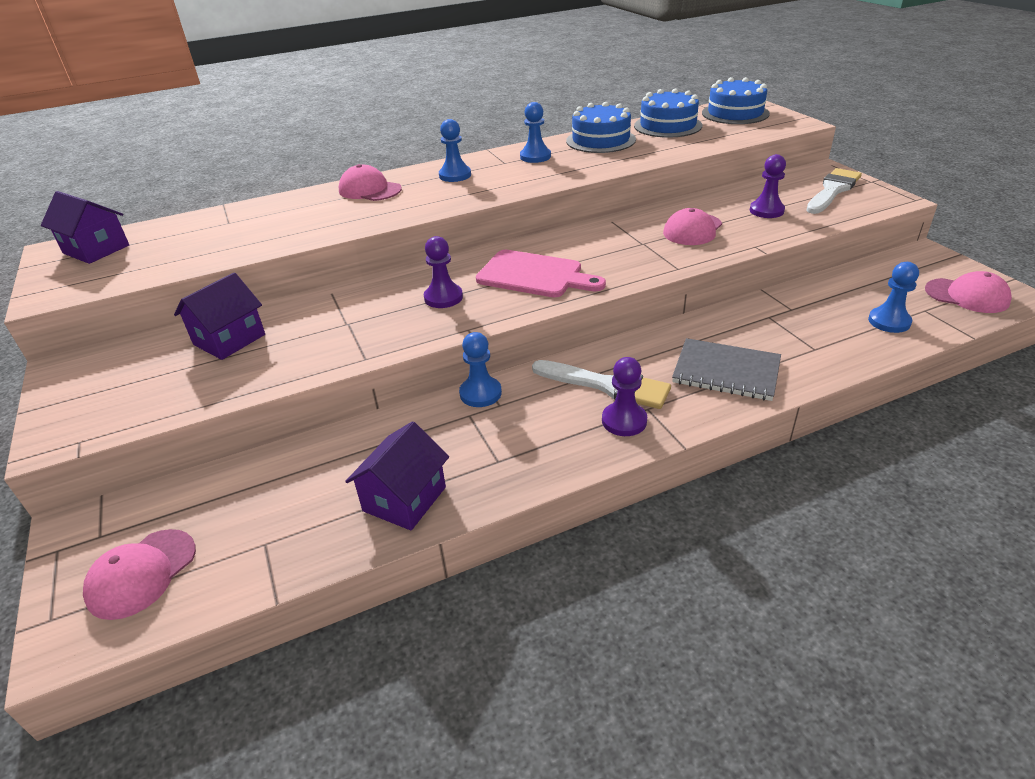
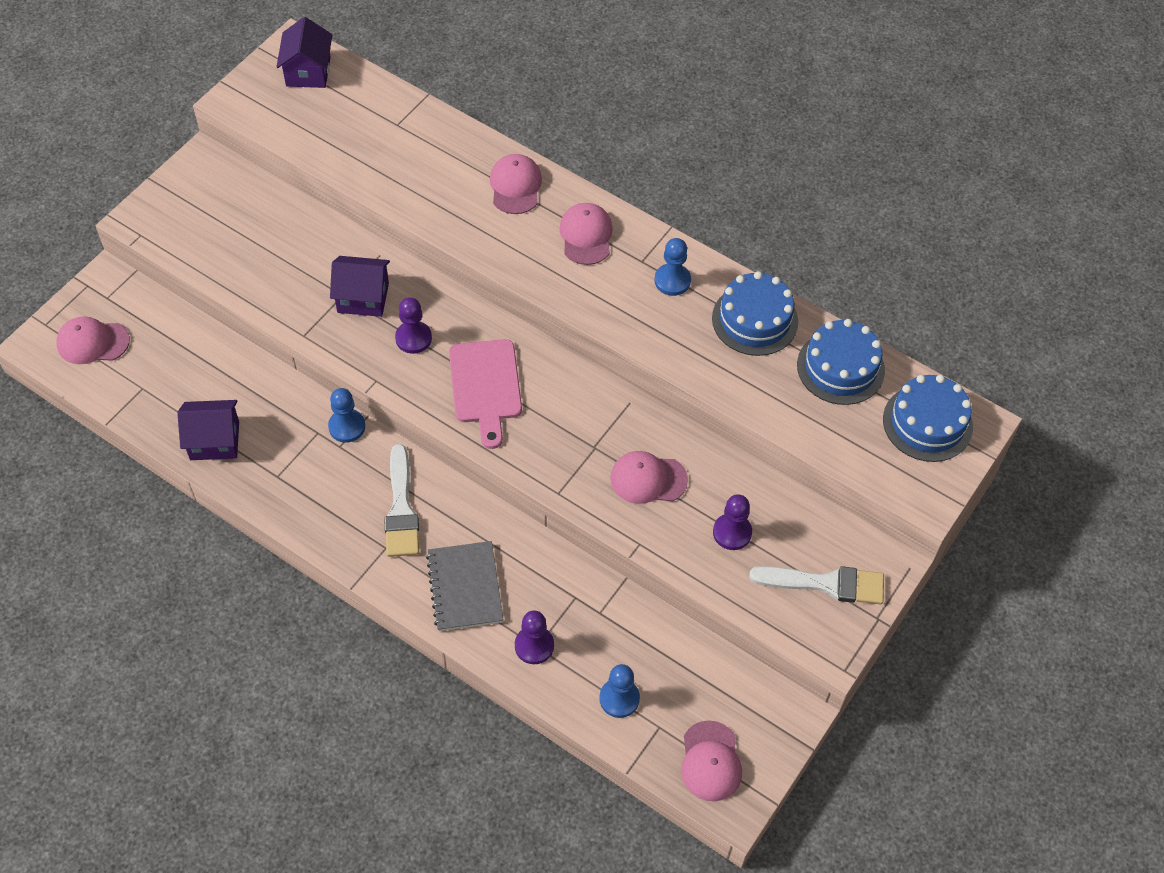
camera: 55 degrees right, 20 degrees up
(229, 339) = (283, 233): purple house -> purple house (363, 298)
(455, 175) = (586, 235): blue pawn -> pink cap
(624, 421) = (362, 537): purple pawn -> purple pawn (534, 646)

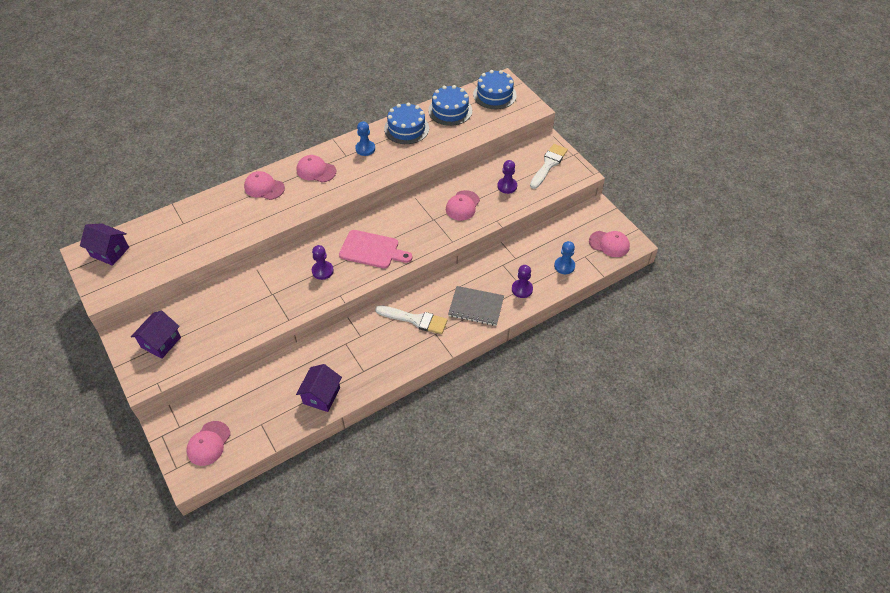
camera: 65 degrees left, 5 degrees down
(347, 427) = (349, 329): blue pawn -> none
(363, 298) = (281, 285): purple house -> purple house (161, 342)

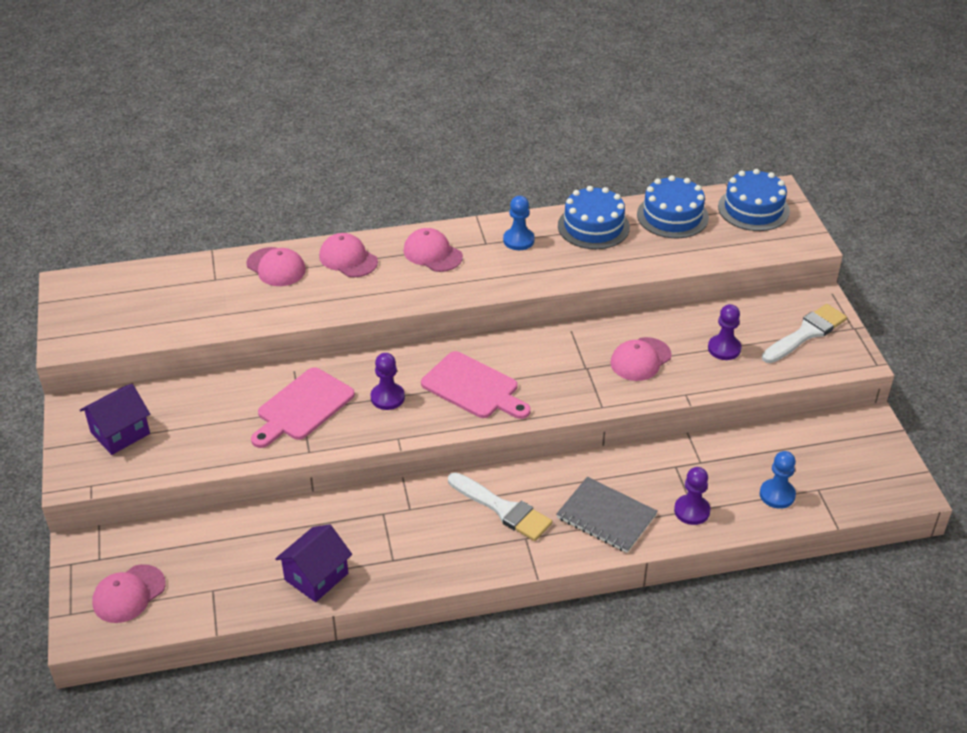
camera: 20 degrees right, 10 degrees down
(110, 252) = (101, 292): purple house -> none
(272, 292) = (302, 407): none -> pink cutting board
(609, 244) = (868, 481): pink cap -> pink cap (276, 267)

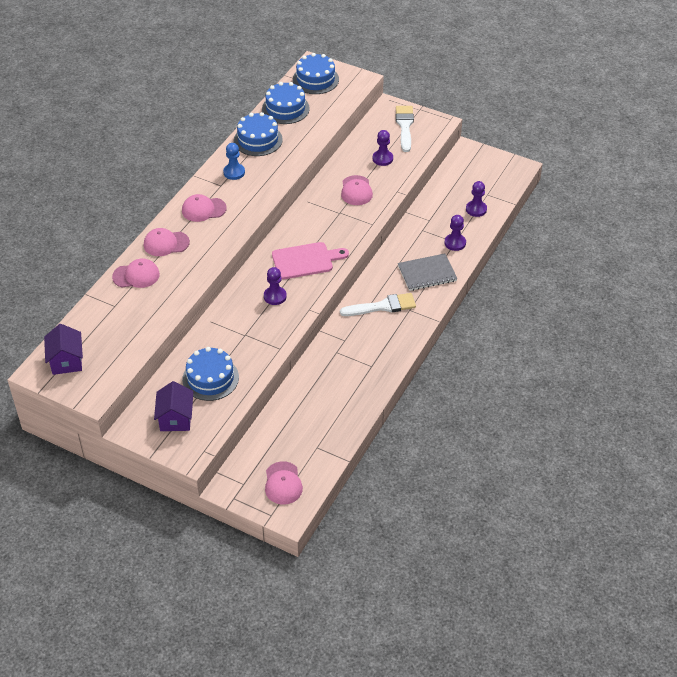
camera: 50 degrees left, 5 degrees up
(206, 423) = (210, 378): none -> blue cake
(302, 407) = (243, 333): pink cutting board -> none
(316, 576) = (351, 401): purple house -> purple house (66, 361)
(777, 495) = (476, 209): blue pawn -> purple pawn

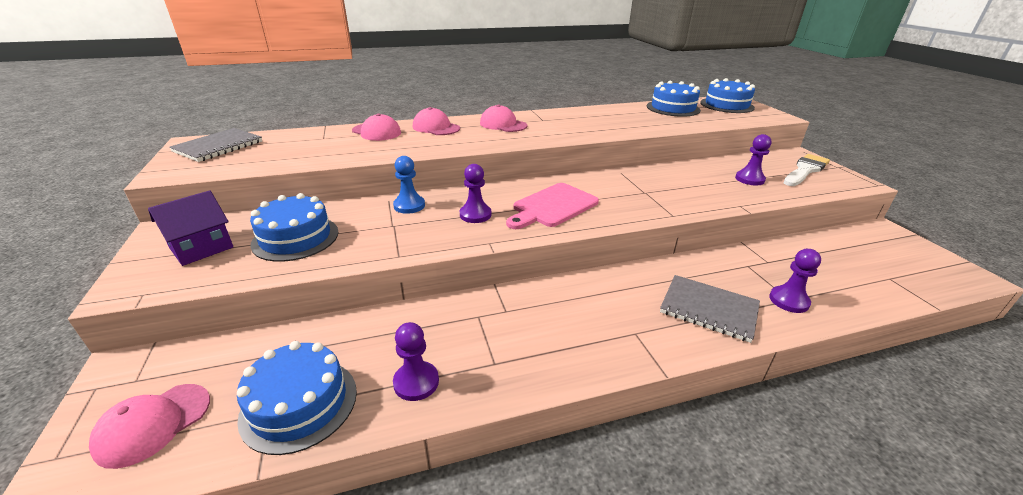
camera: 45 degrees right, 15 degrees down
(66, 361) = (218, 147): purple house -> grey notebook
(234, 172) = (567, 118): blue pawn -> blue pawn (409, 206)
(258, 140) = (619, 112): blue cake -> blue cake (299, 404)
(305, 260) = (552, 206): pink cutting board -> pink cutting board turned 105 degrees clockwise
(356, 191) = (687, 186): pink cap -> none
(382, 306) = (602, 307): white brush -> none
(476, 209) = (857, 284): purple pawn -> purple pawn (416, 382)

